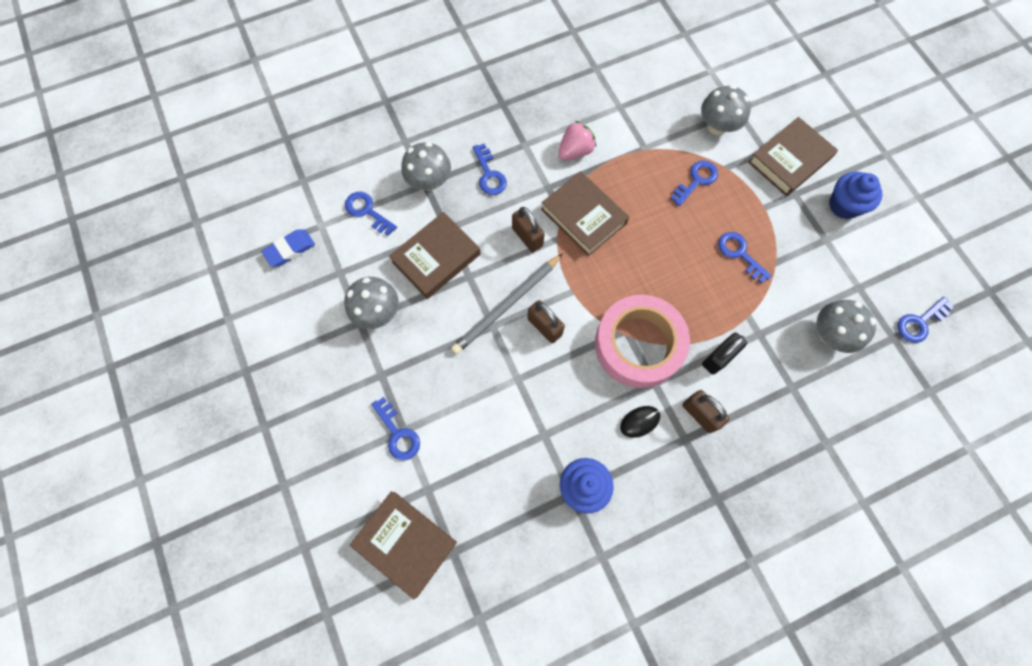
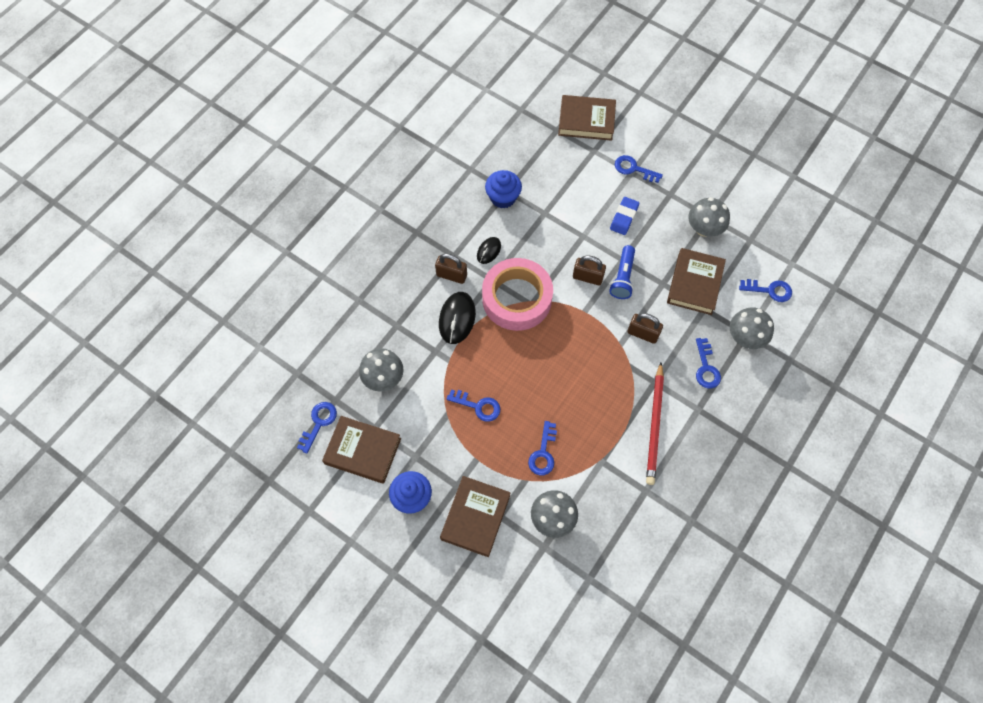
camera: 150 degrees right, 5 degrees down
(290, 249) = (796, 236): blue eraser -> blue eraser (624, 217)
(489, 174) = (706, 368): blue key -> blue key turned 135 degrees counterclockwise
(507, 305) = (622, 278): grey pencil -> blue flashlight
(575, 151) = (655, 425): pink strawberry -> red pencil
(583, 216) = (612, 372): brown book -> brown book (363, 451)
(718, 357) = (457, 319): black padlock -> black mouse

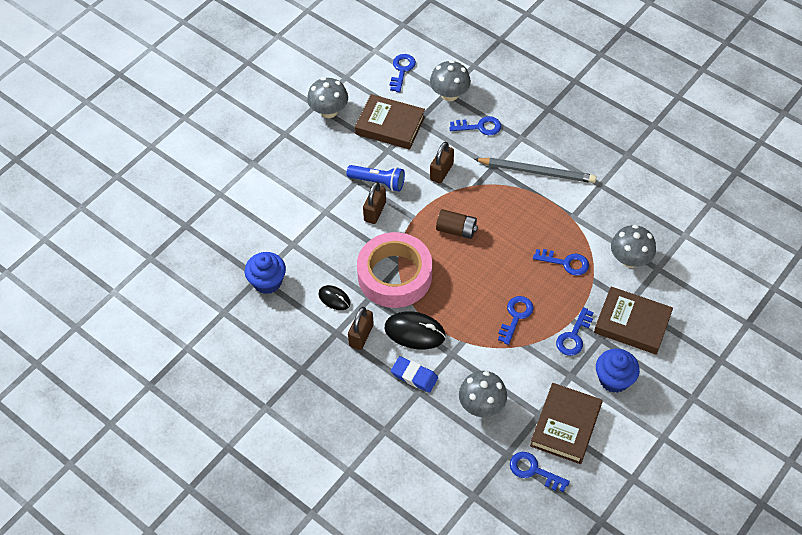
camera: 85 degrees left, 10 degrees down
(573, 350) = (456, 230): none -> brown battery
(586, 121) = (179, 197): brown book -> none
(624, 217) = (307, 175): blue eraser -> blue eraser (414, 376)
(633, 169) = (249, 161): blue key -> blue key (574, 336)
(655, 425) = (537, 172): red pencil -> grey pencil

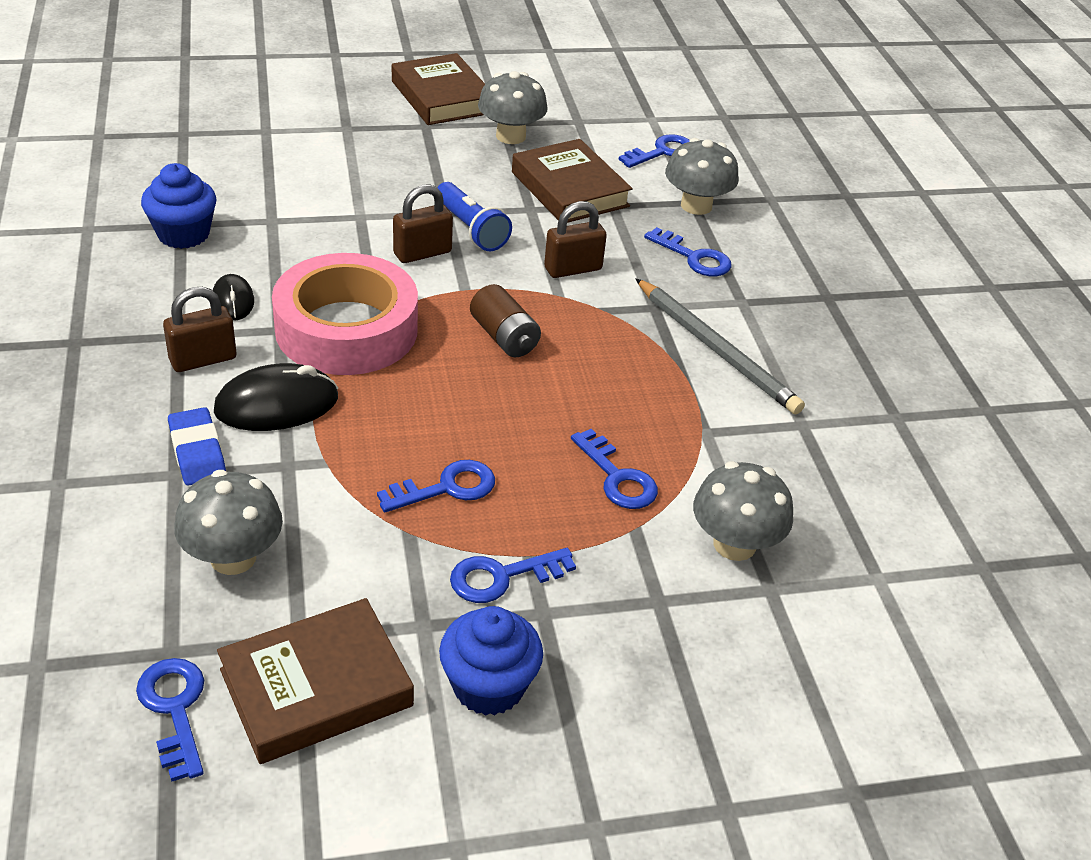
camera: 35 degrees right, 15 degrees down
(415, 332) = (277, 404): black mouse -> black mouse turned 75 degrees counterclockwise
(632, 323) = (626, 631): brown book -> brown book (442, 97)

